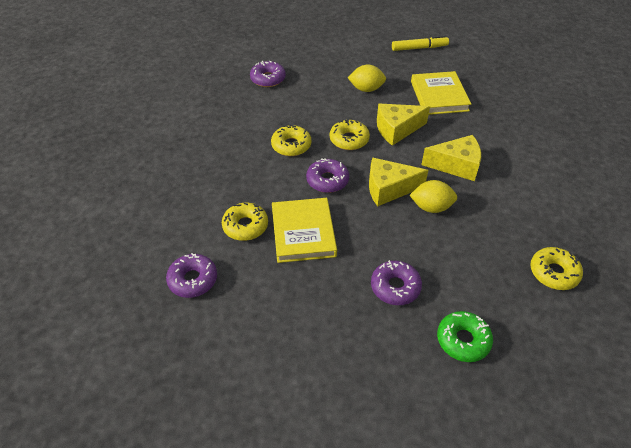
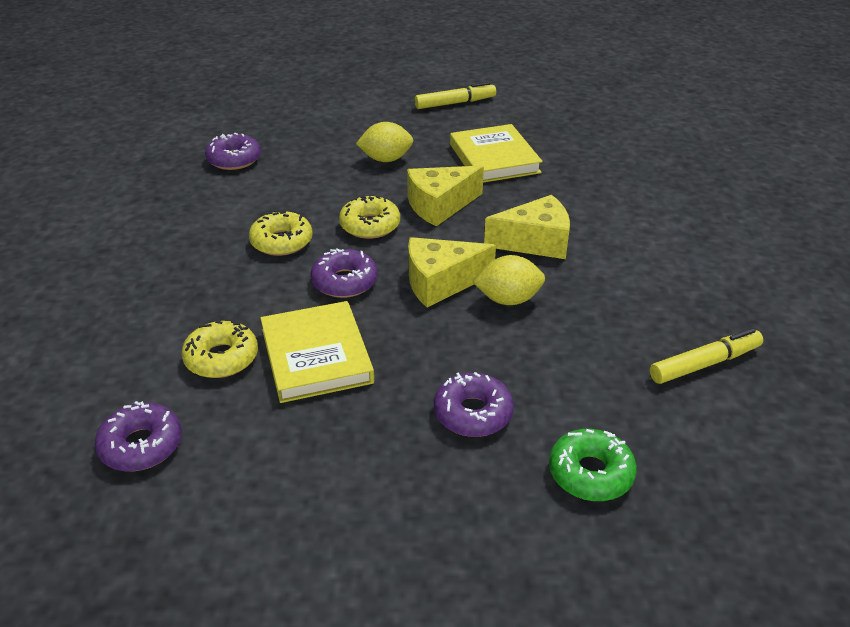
camera: 10 degrees left, 10 degrees down
(553, 273) = (705, 364): yellow donut -> yellow marker

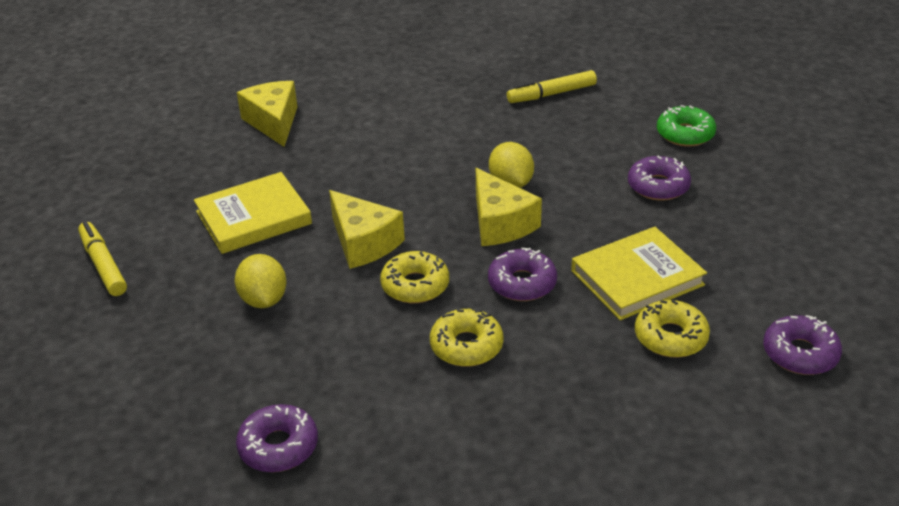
camera: 100 degrees left, 0 degrees up
(535, 242) = (416, 177): yellow cheese -> yellow cheese (273, 122)
(705, 364) = (551, 94): yellow marker -> yellow marker turned 75 degrees counterclockwise

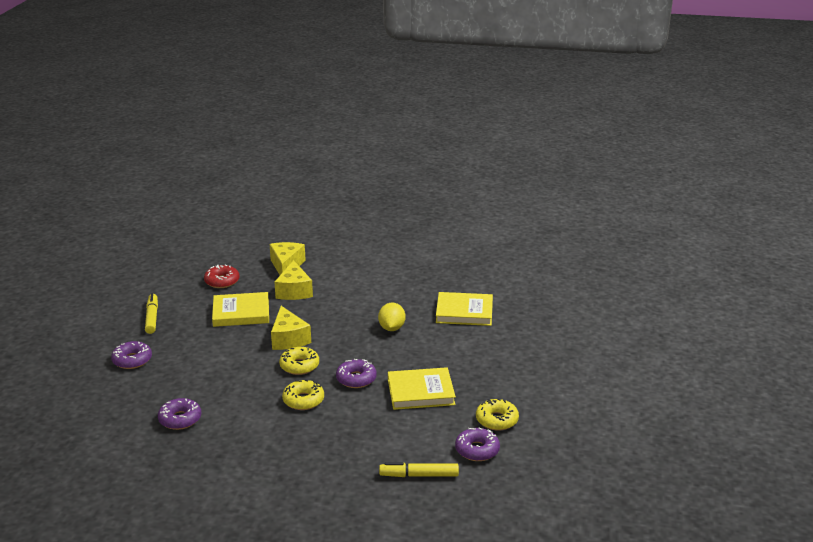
camera: 20 degrees right, 10 degrees down
(185, 172) = (222, 281): none -> red donut
(264, 300) = (218, 353): yellow lemon -> none
(500, 223) = (369, 347): yellow cheese -> yellow cheese (294, 291)
(551, 94) = (456, 285): yellow marker -> yellow marker (419, 475)
(595, 132) = (464, 312): none -> yellow book
(658, 186) = (475, 349): purple donut -> purple donut (132, 360)
(670, 337) = (413, 424): yellow donut -> yellow donut (497, 420)
(685, 134) = (517, 325): green donut -> none

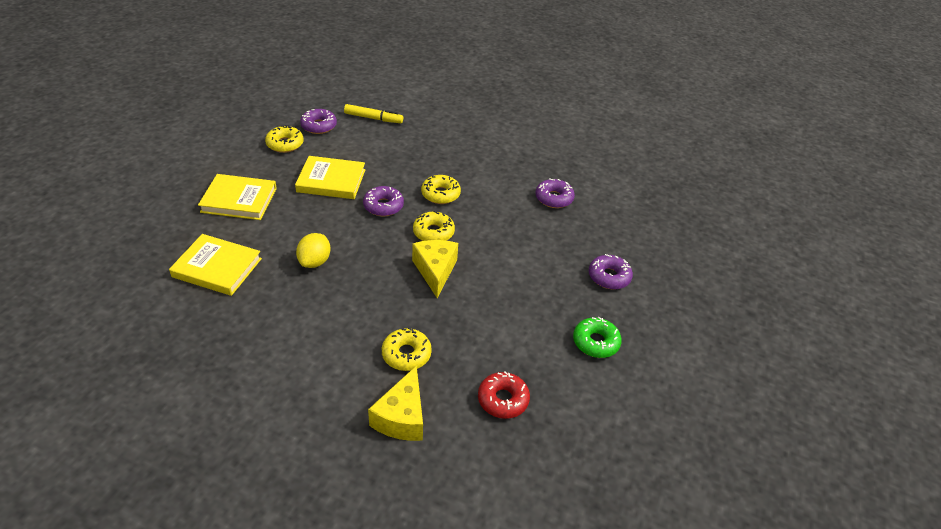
camera: 170 degrees left, 15 degrees up
(152, 317) = (595, 342): yellow marker -> green donut
(241, 313) = (483, 326): yellow book -> yellow book (239, 200)
(294, 291) = (406, 354): yellow cheese -> yellow donut

